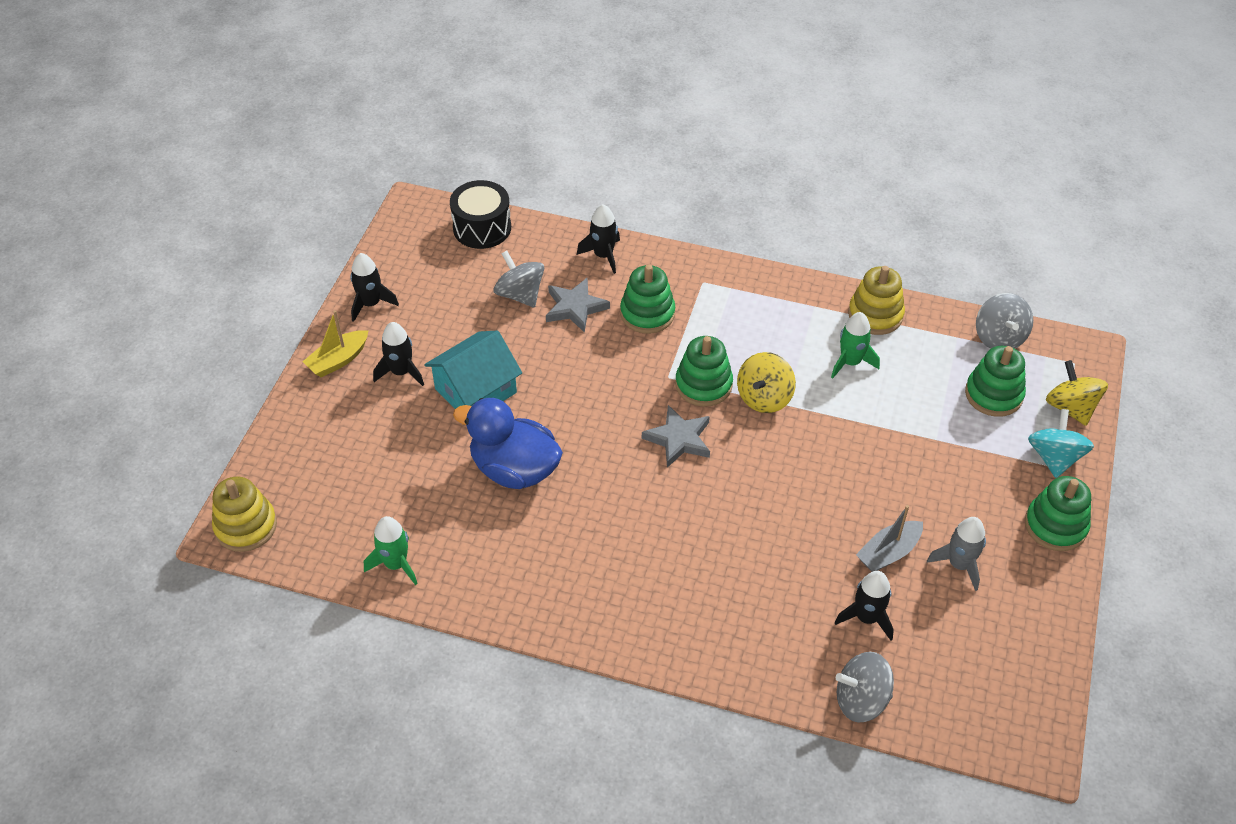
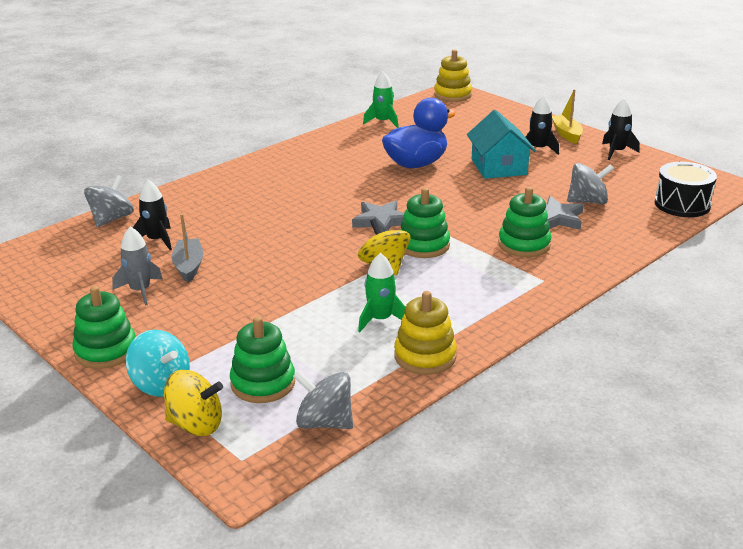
camera: 120 degrees right, 20 degrees down
(603, 255) = (612, 245): black rocket -> none

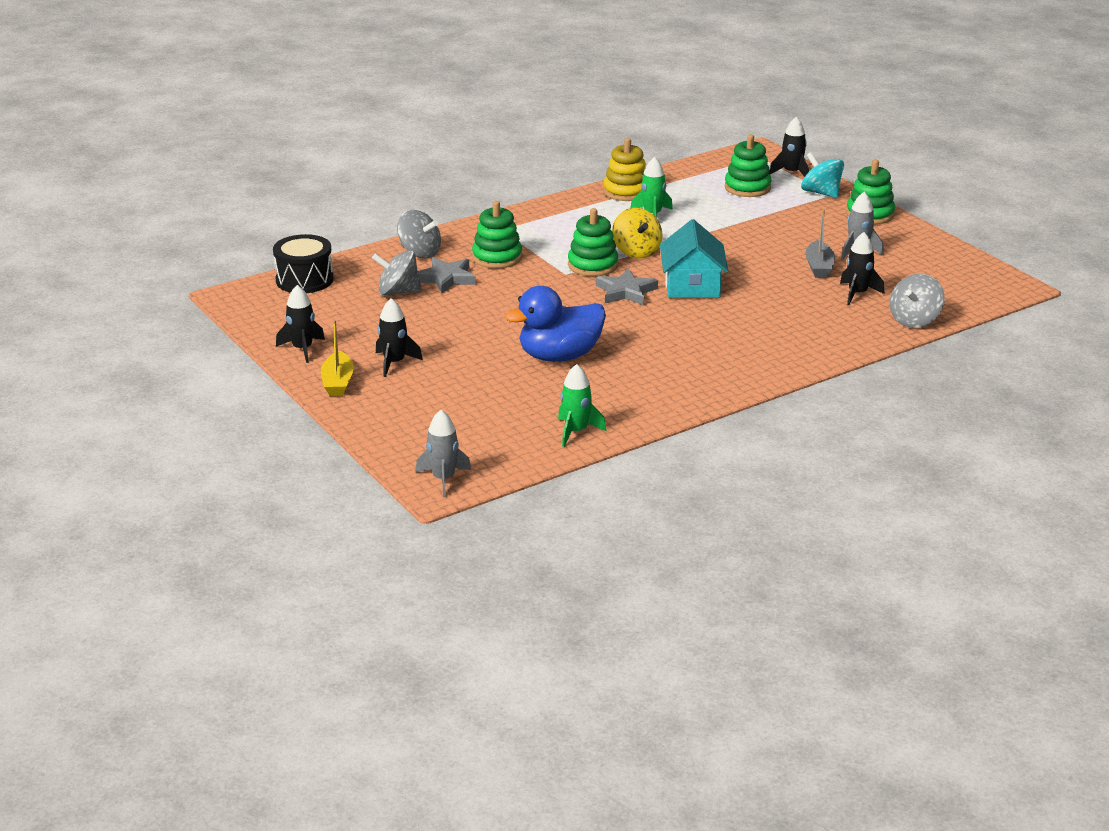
camera: 170 degrees left, 0 degrees up
(196, 424) = (792, 173): yellow spinning top -> black rocket
(324, 422) = (706, 167): grey spinning top -> grey spinning top (419, 252)
(452, 95) = (443, 479): yellow stacking toy -> grey rocket
(499, 167) = (462, 342): turquoise house -> turquoise house (692, 285)

